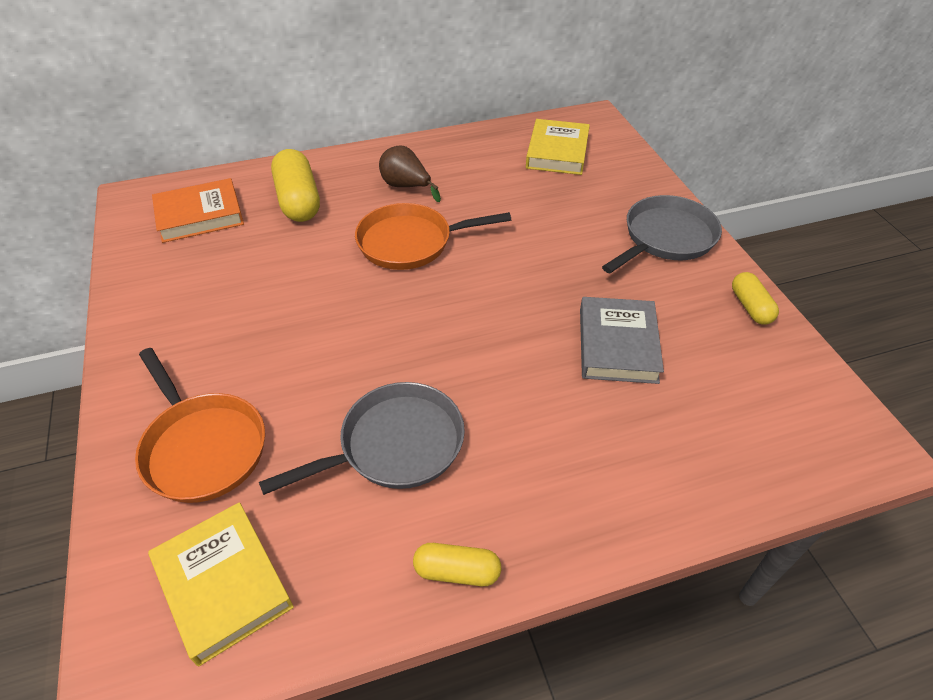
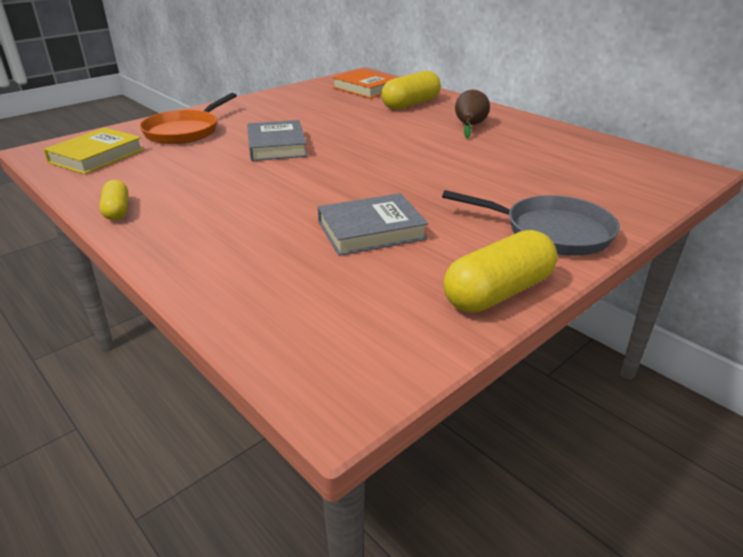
camera: 65 degrees right, 15 degrees down
(344, 357) = (277, 146): none -> grey book
(394, 445) = (211, 174): grey pan -> none
(411, 242) = (408, 140): orange pan -> none
(557, 152) = (607, 165): yellow book -> none
(750, 307) = (498, 292): yellow capsule -> yellow capsule, size x1.75

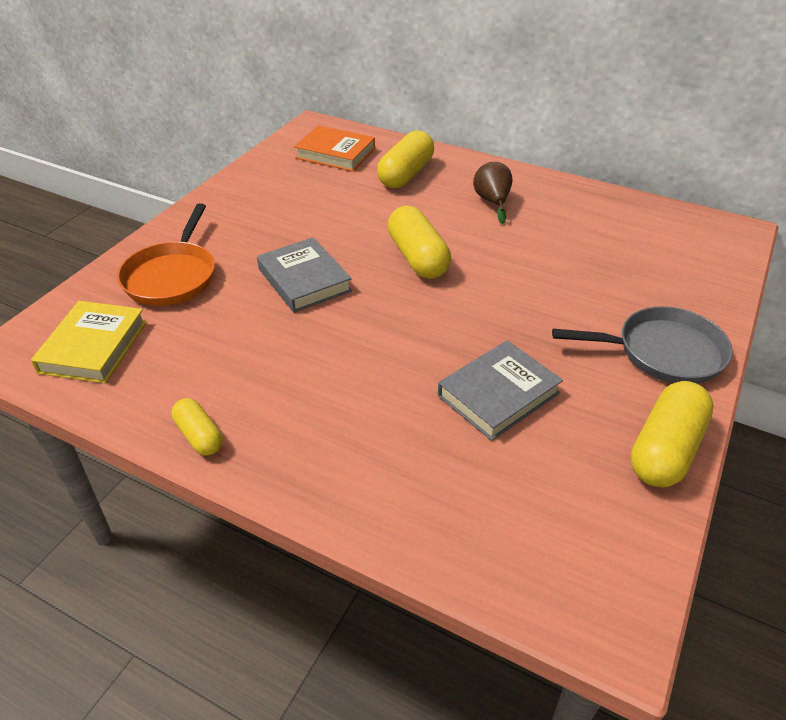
camera: 20 degrees left, 10 degrees up
(377, 147) = (417, 258): none -> yellow capsule

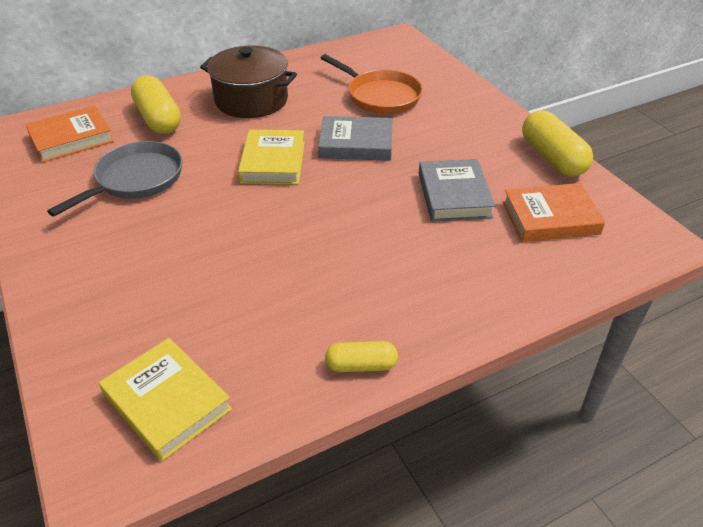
camera: 55 degrees left, 0 degrees up
(172, 276) = (122, 308): orange pan -> orange pan (380, 96)
(304, 280) = (229, 229): grey book -> grey book (356, 143)
(417, 258) = (273, 162): yellow capsule -> yellow book
(492, 202) = (251, 100): brown pear -> brown pot
(543, 491) = (550, 218): none -> orange book
(662, 352) = (476, 117): grey pan -> grey pan (135, 180)

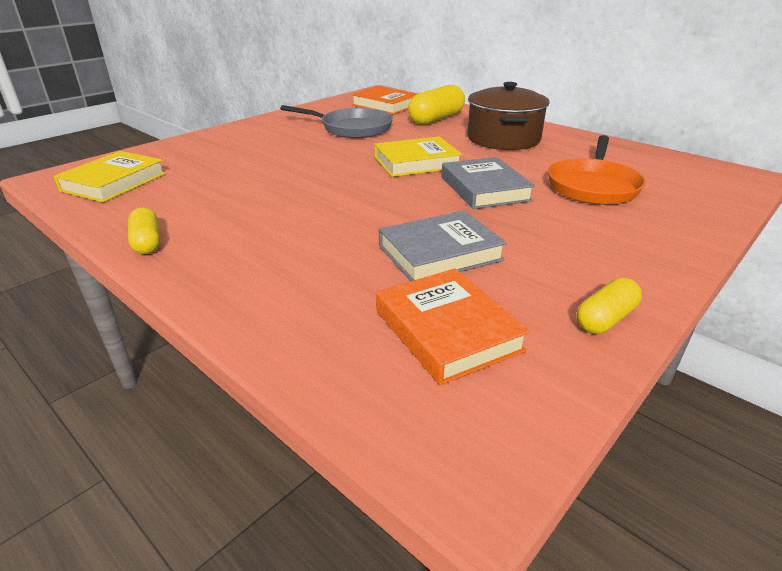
camera: 70 degrees right, 10 degrees down
(552, 158) = (605, 319): yellow capsule -> yellow capsule, size x0.57

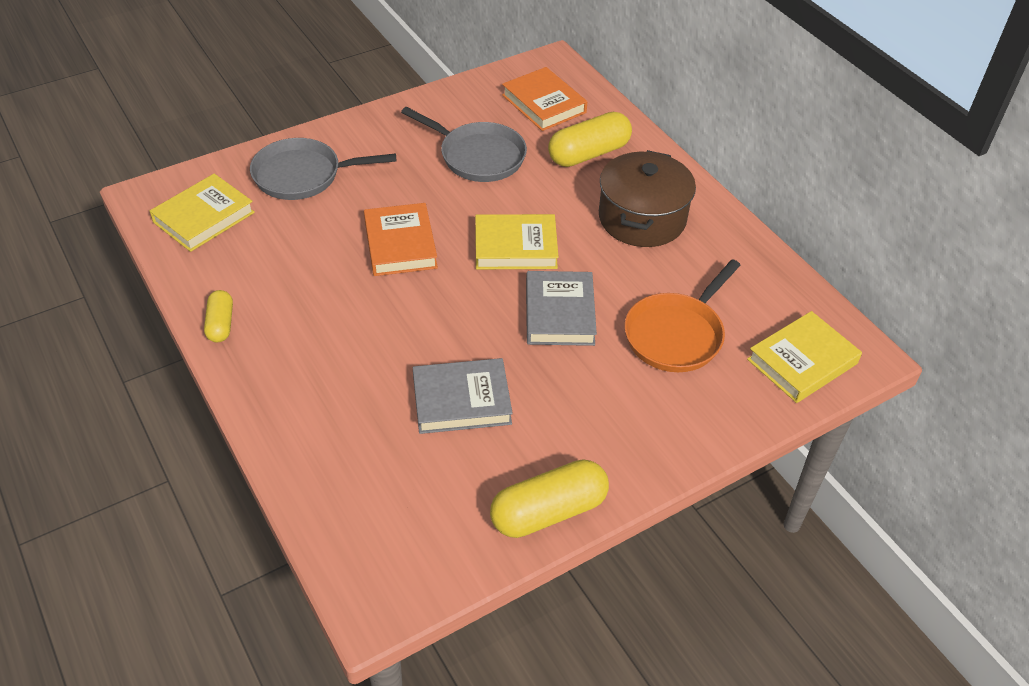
camera: 15 degrees right, 15 degrees up
(206, 151) = (303, 175): none -> grey pan
(447, 330) = (420, 490): orange book -> orange book (400, 244)
(605, 319) = (548, 512): yellow capsule -> yellow capsule, size x1.75
(706, 185) = (802, 361): none -> yellow book

